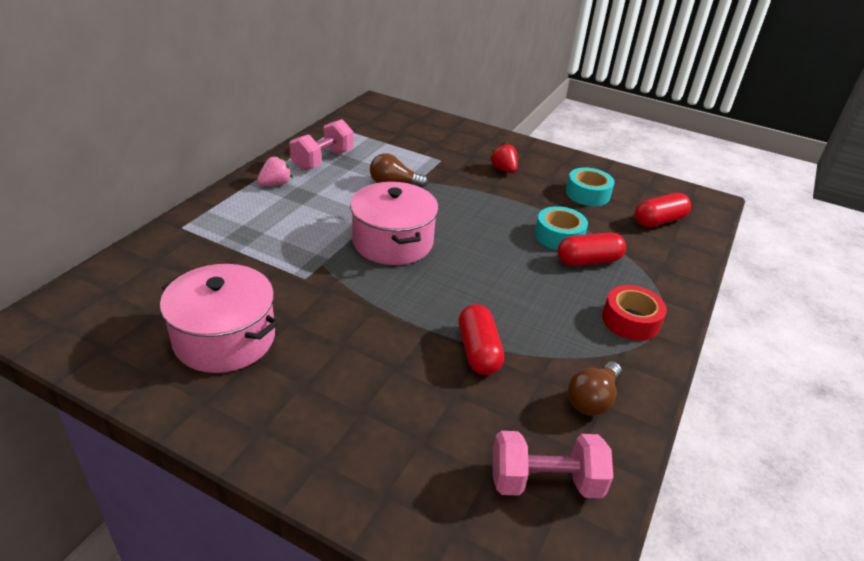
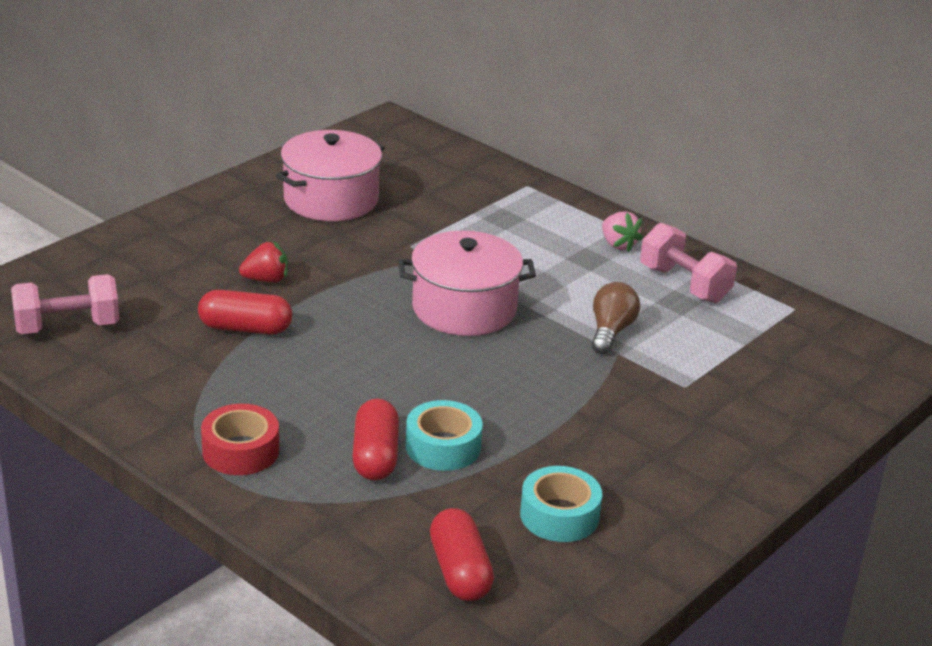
camera: 105 degrees right, 5 degrees down
(503, 170) = (650, 443): red strawberry -> red strawberry (266, 279)
(545, 482) = (67, 327): pink dumbbell -> pink dumbbell turned 60 degrees clockwise
(592, 399) = (139, 381): brown light bulb -> none

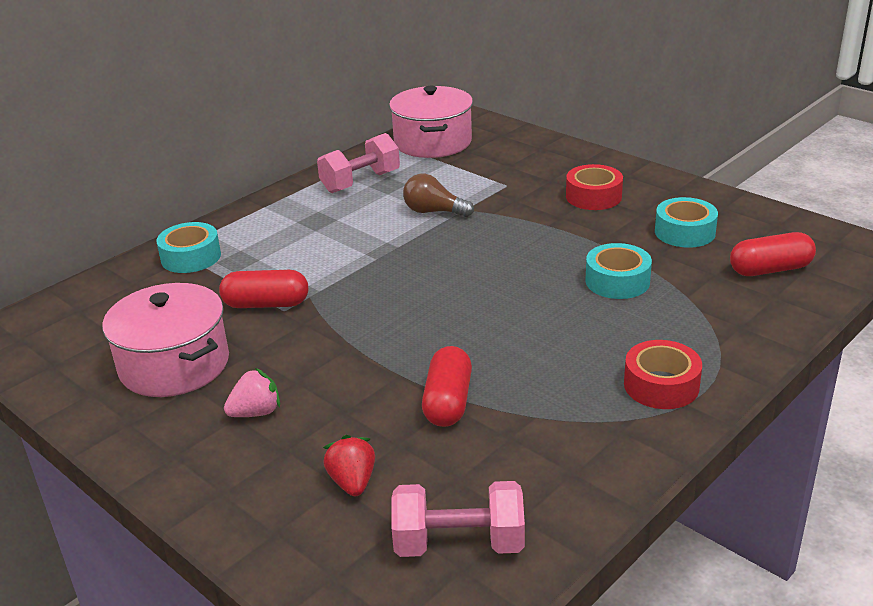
camera: 85 degrees left, 0 degrees up
(67, 327) = (459, 544): pink dumbbell -> pink dumbbell turned 75 degrees counterclockwise
(266, 279) = (348, 396): red strawberry -> red strawberry (352, 482)
(375, 456) = (641, 312): red capsule -> red capsule (266, 304)
(464, 308) = (402, 277): pink pot -> pink pot (433, 142)
(512, 194) = (191, 257): none -> turquoise tape
(618, 245) = (294, 207): pink strawberry -> pink strawberry (256, 412)
(657, 452) = (593, 196): none -> red tape

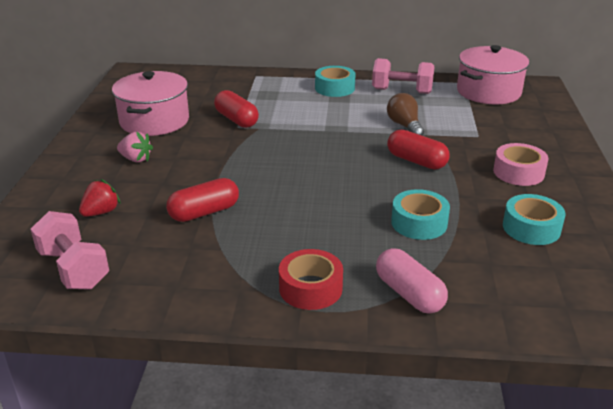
camera: 50 degrees right, 0 degrees up
(191, 257) = (254, 82): turquoise tape -> turquoise tape (334, 88)
(593, 196) = (518, 172): red tape -> pink tape
(721, 334) = (409, 294): none -> pink capsule
(770, 269) = (538, 288): red capsule -> red capsule (416, 161)

